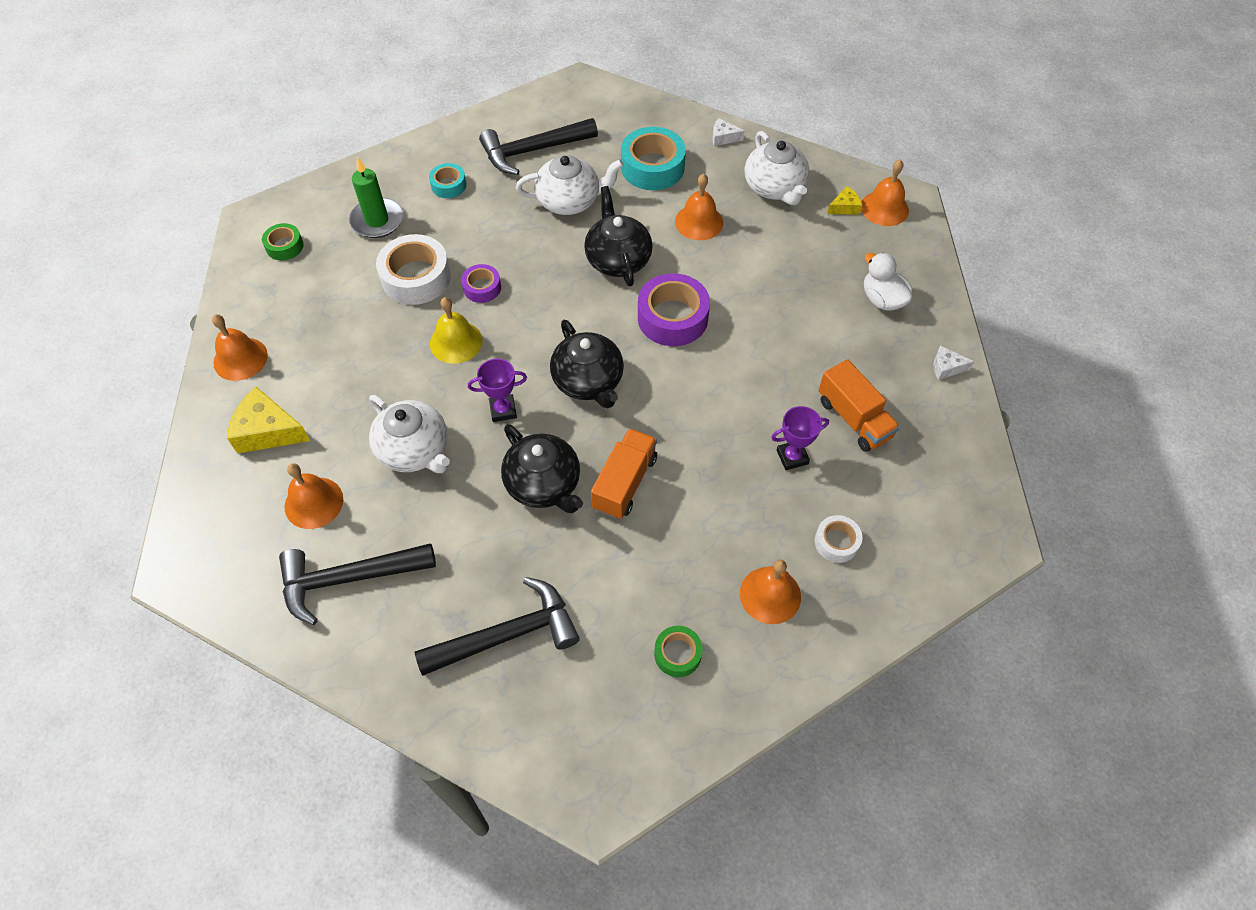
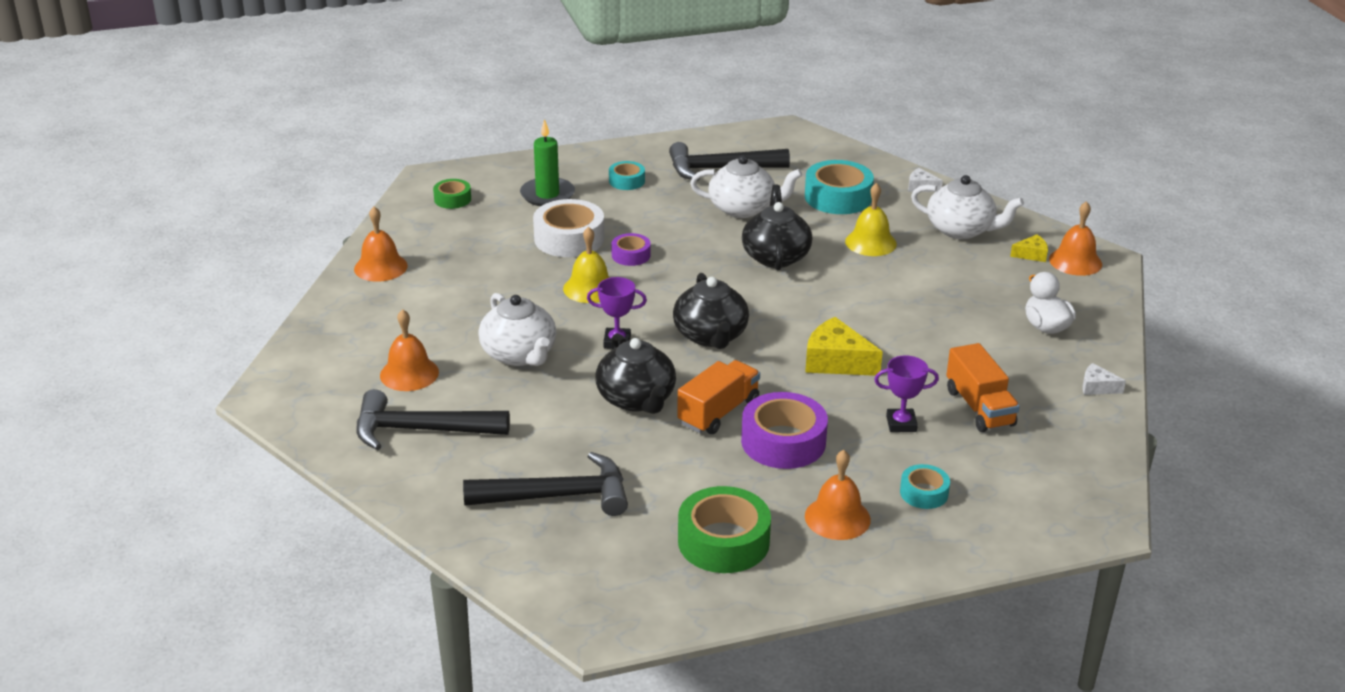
camera: 15 degrees right, 25 degrees down
(268, 431) = (386, 319): yellow cheese -> yellow cheese (836, 361)
(672, 317) = (815, 305): purple tape -> purple tape (783, 442)
(677, 654) = (723, 541): green tape -> green tape, size x1.83
(699, 222) = (870, 242): orange bell -> yellow bell
(774, 188) = (961, 230): white teapot -> white teapot turned 60 degrees counterclockwise
(836, 542) = (924, 493): white tape -> turquoise tape

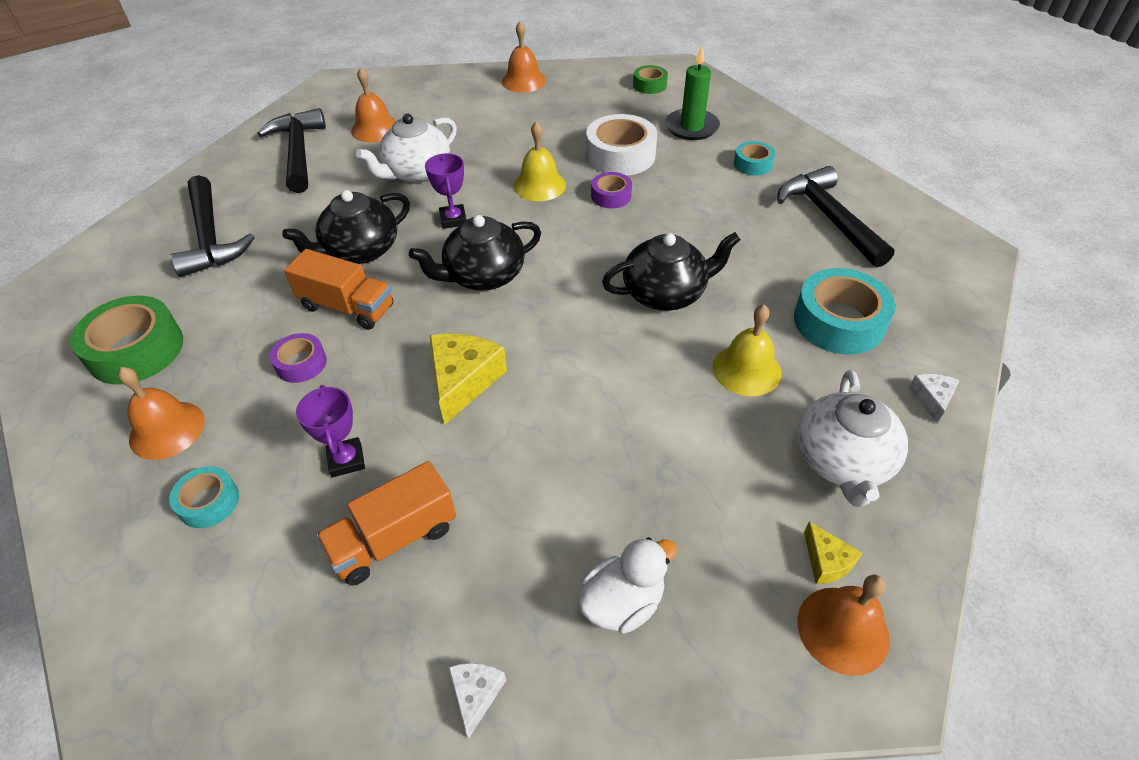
camera: 75 degrees right, 15 degrees up
(743, 209) = (753, 251): white teapot -> none
(783, 442) = (301, 363): purple tape -> purple tape, size x0.55

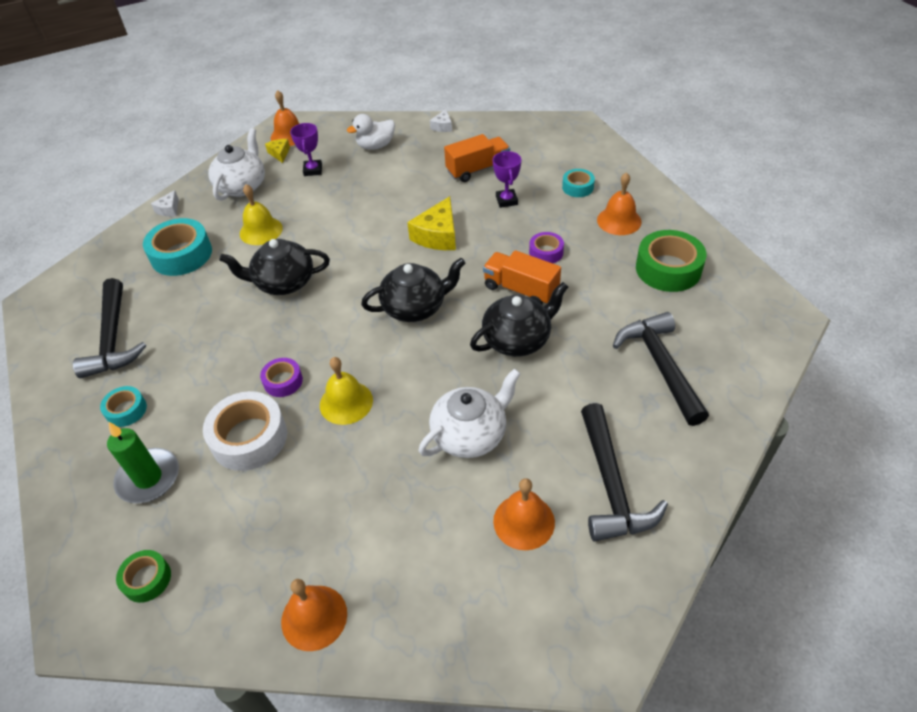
camera: 170 degrees left, 0 degrees up
(453, 219) = (435, 366): purple trophy -> purple trophy (313, 170)

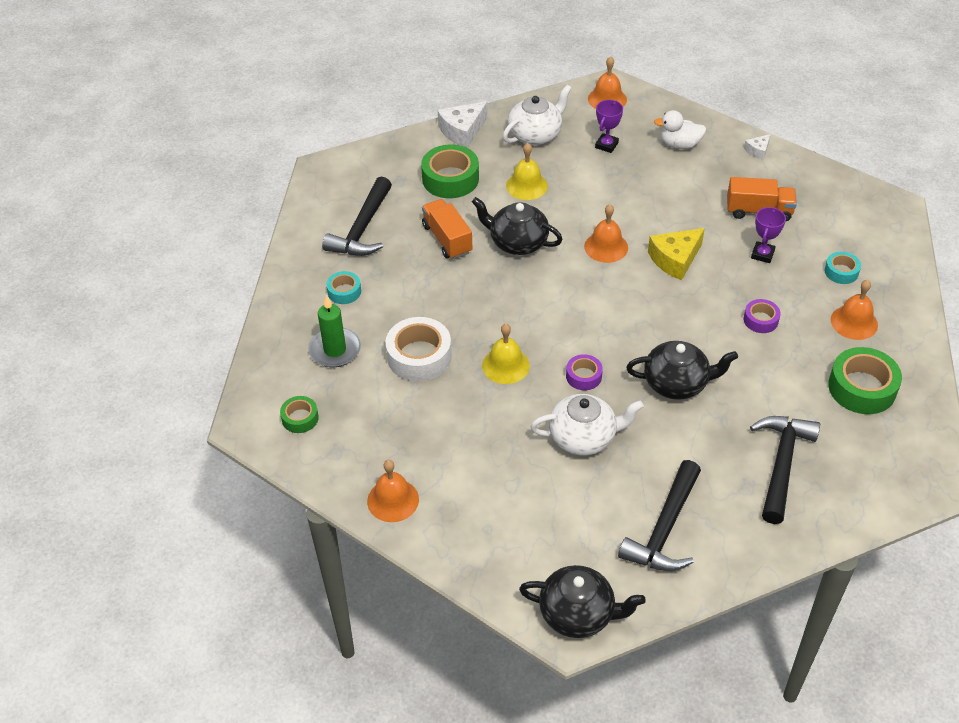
camera: 30 degrees right, 0 degrees up
(169, 209) = (462, 131): white cheese -> white cheese, size x1.89
(181, 255) = (450, 179): turquoise tape -> green tape
(279, 153) = (587, 115): yellow cheese -> none
(283, 381) = (468, 325): purple tape -> purple tape (583, 376)
(415, 307) = (611, 315): black teapot -> black teapot (578, 614)
(520, 289) = (712, 342): orange truck -> orange truck (447, 239)
(524, 521) = (578, 518): orange bell -> orange bell (606, 247)

